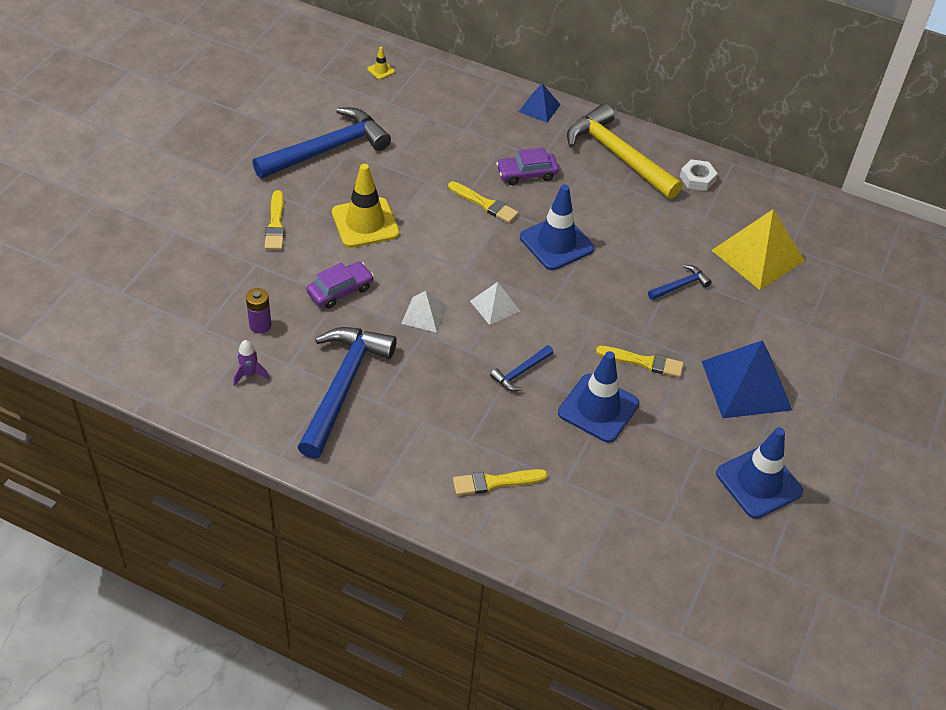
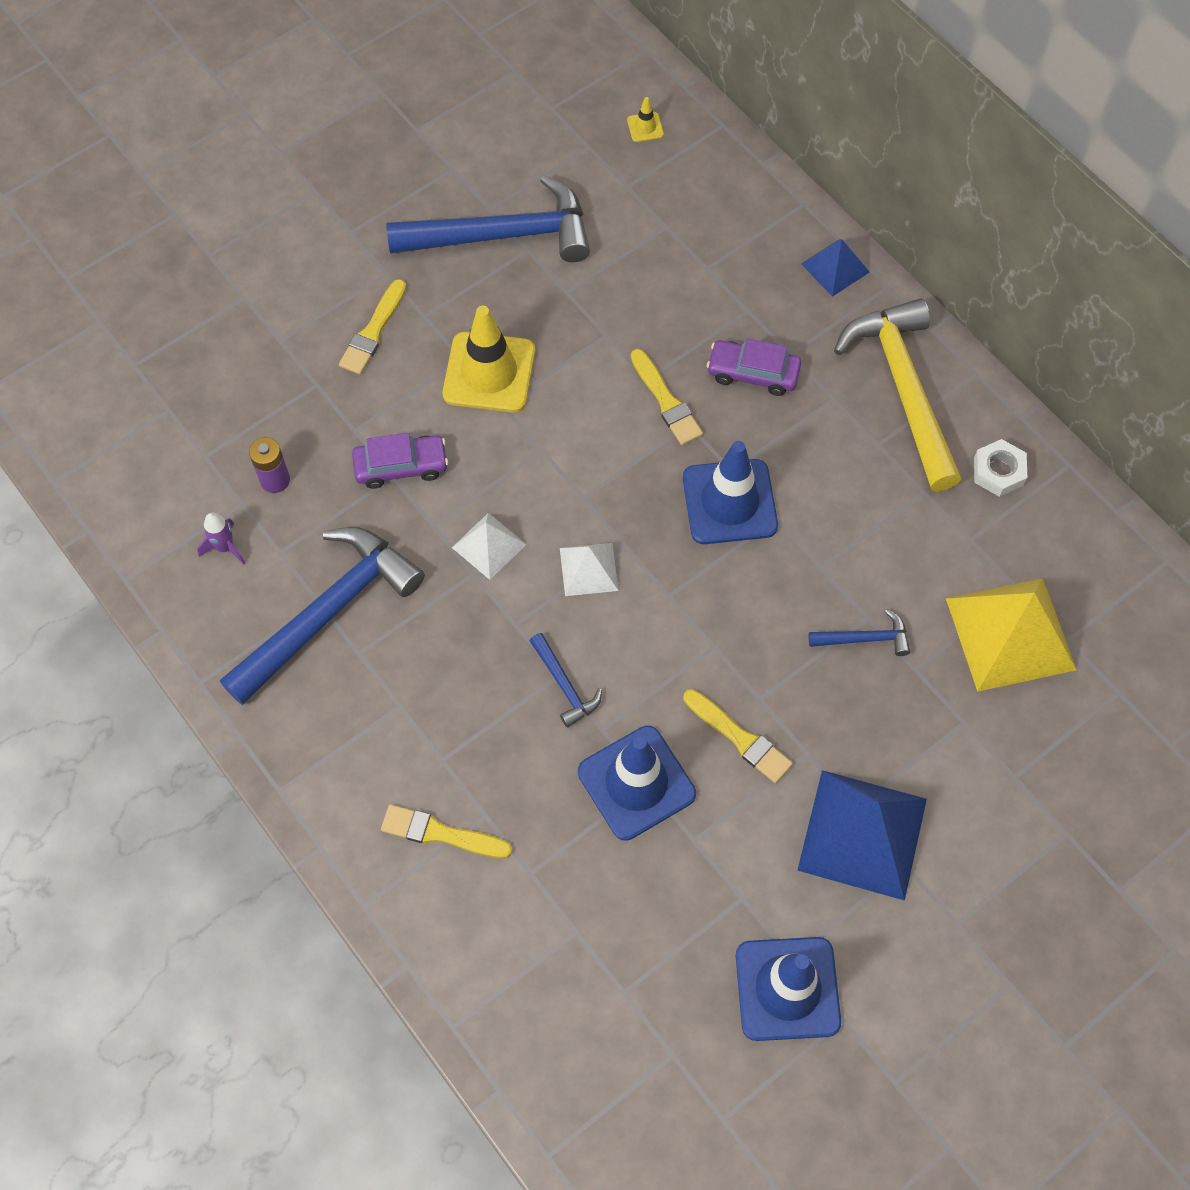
camera: 30 degrees right, 15 degrees up
(520, 372) = (564, 685): blue hammer -> blue hammer turned 105 degrees counterclockwise

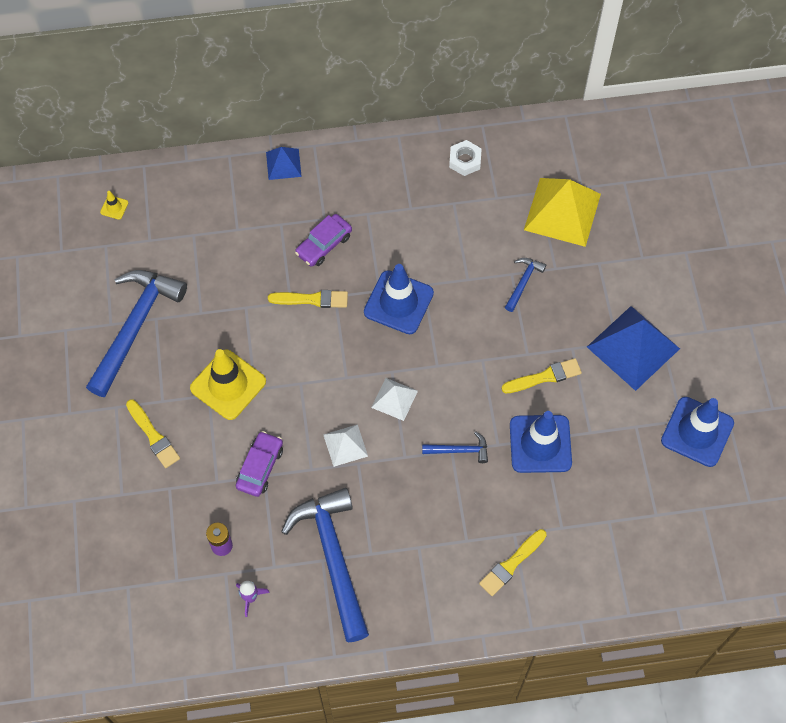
camera: 60 degrees left, 0 degrees up
(903, 389) = (384, 176): yellow hammer -> none

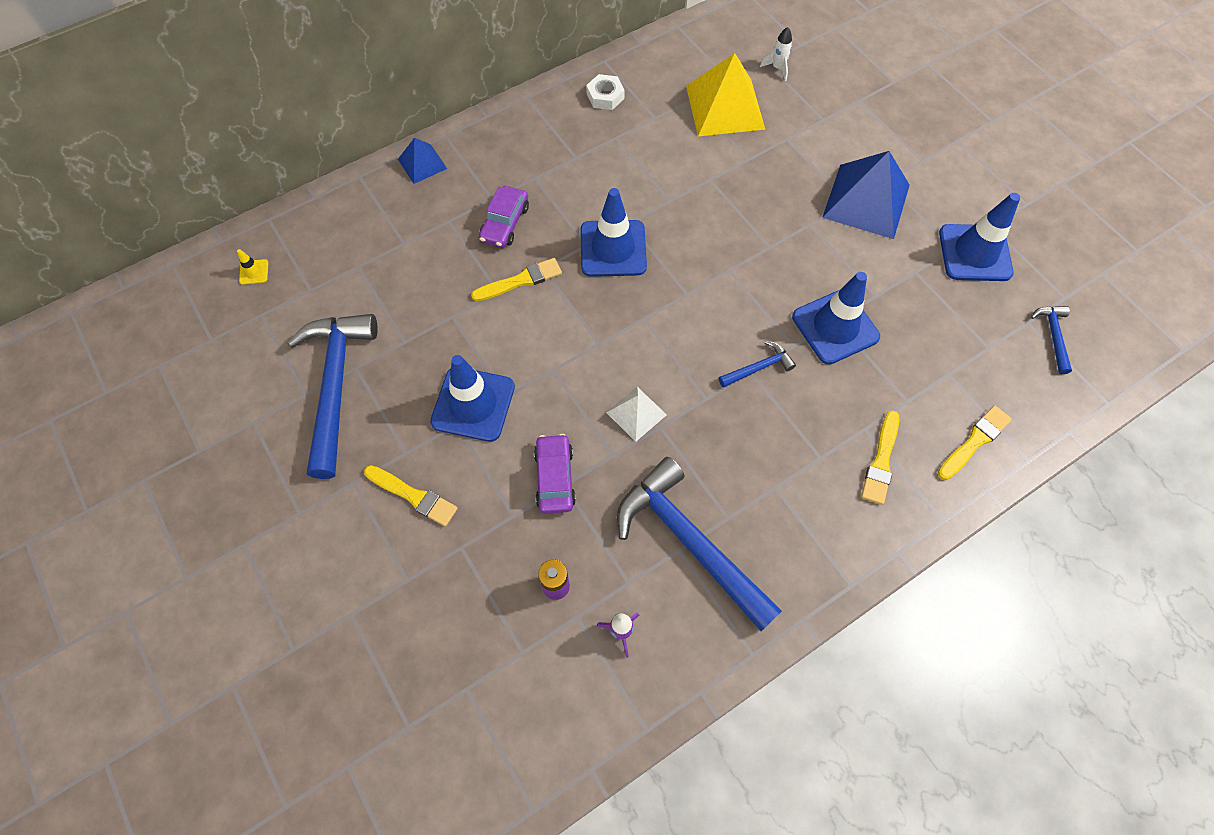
camera: 25 degrees left, 0 degrees up
(228, 385) = (473, 404): yellow traffic cone -> blue traffic cone
(394, 399) = (662, 344): white pyramid -> none
(523, 282) = (726, 182): blue hammer -> blue hammer (1053, 336)
(544, 377) = (799, 261): yellow brush -> yellow brush (974, 441)
(630, 192) = (777, 68): none -> white rocket

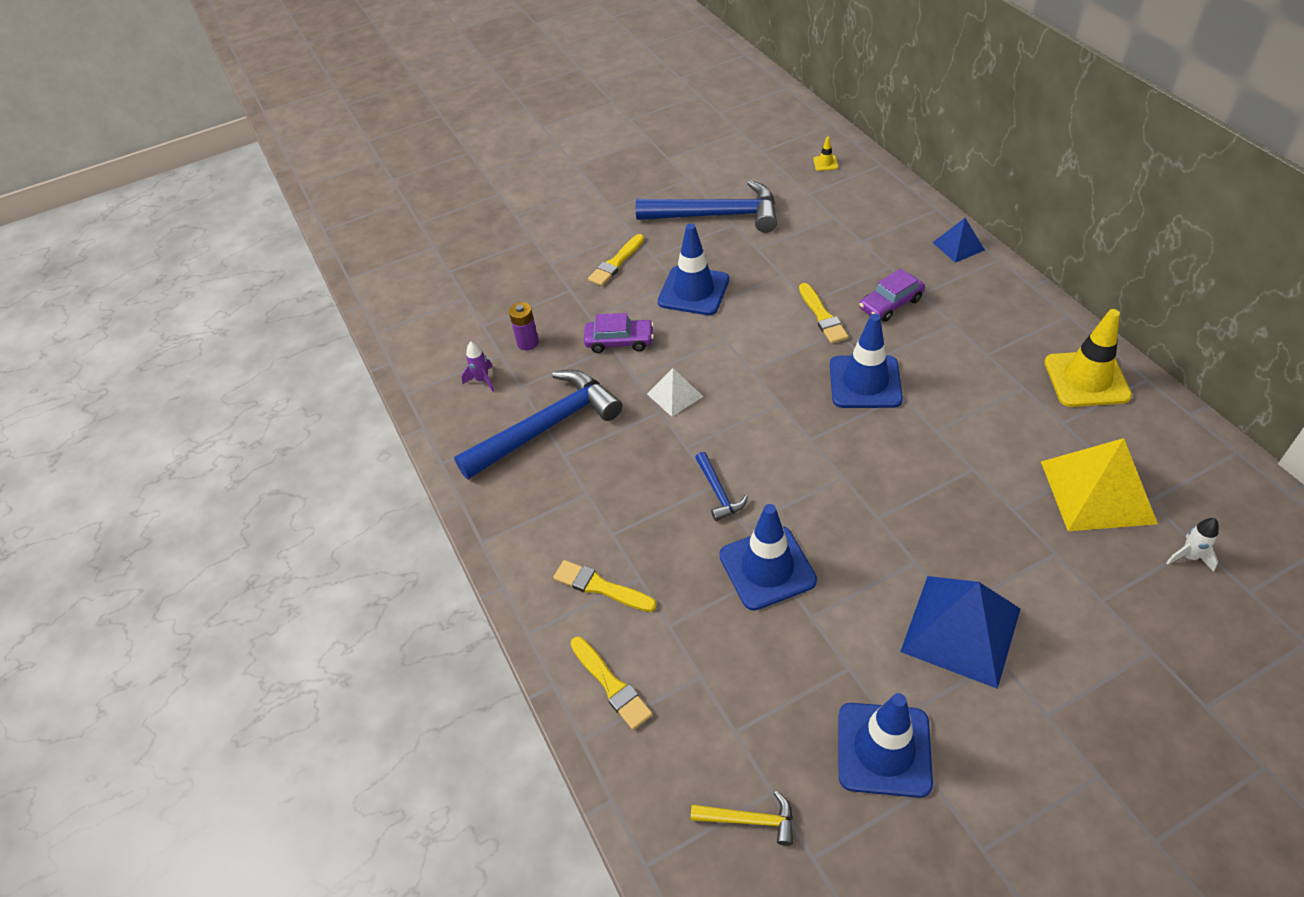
camera: 100 degrees right, 15 degrees down
(505, 223) = (890, 304): purple car -> purple car turned 60 degrees counterclockwise
(605, 96) = (1086, 379): white nut -> yellow traffic cone
(1053, 336) = (750, 820): blue hammer -> yellow hammer

